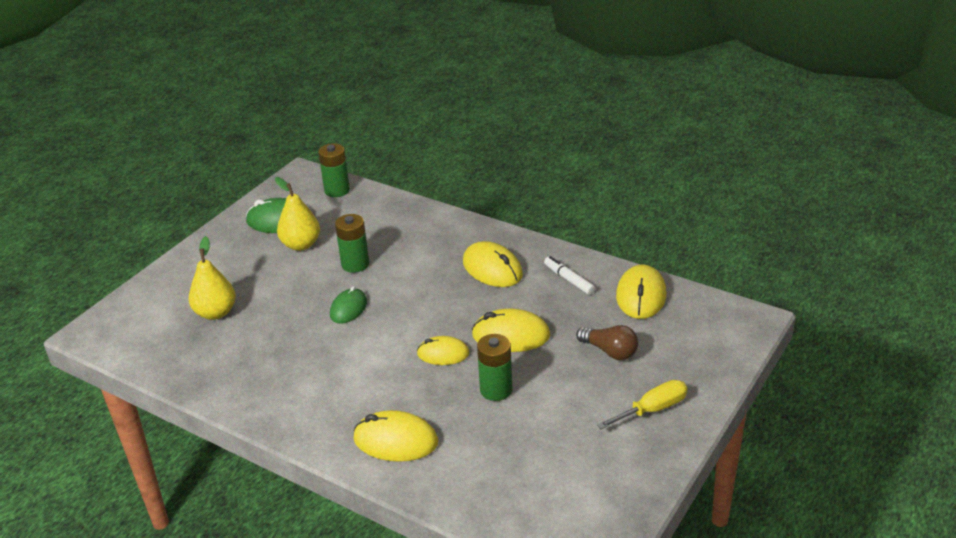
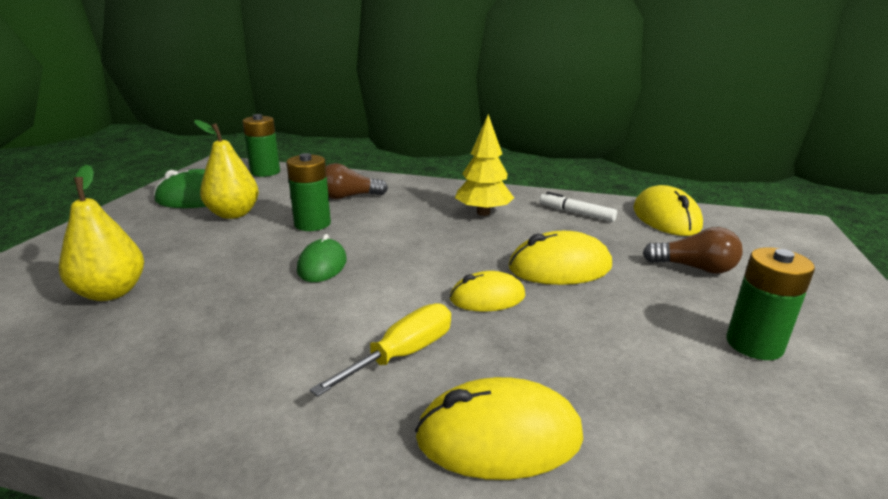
camera: 20 degrees left, 10 degrees down
(394, 234) = (348, 197): none -> brown light bulb
(492, 269) = (483, 213): yellow mouse -> yellow tree
(496, 390) = (598, 330): green battery -> green battery (754, 344)
(652, 409) = (825, 322): yellow screwdriver -> yellow screwdriver (403, 354)

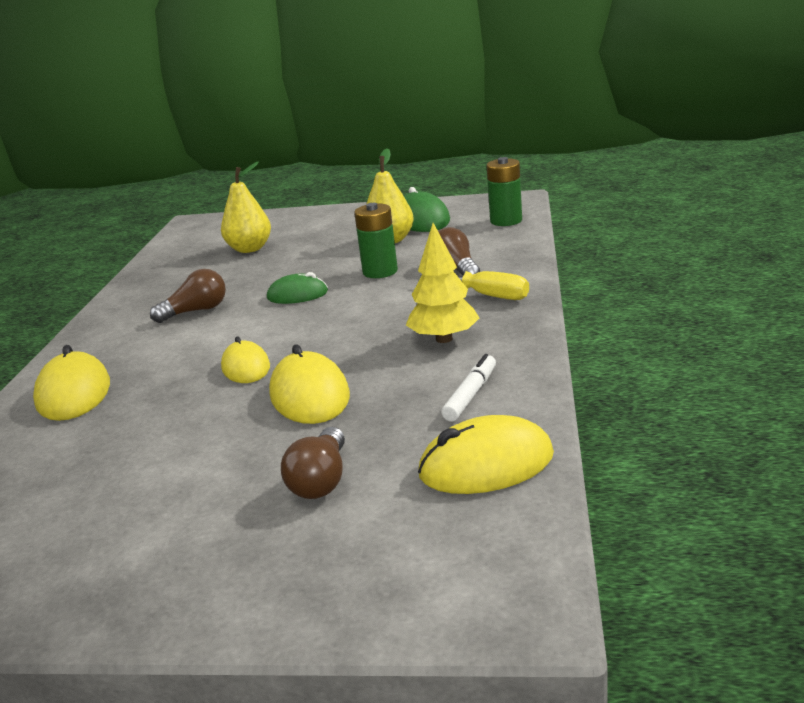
camera: 85 degrees right, 0 degrees up
(295, 333) = (196, 311): none -> brown light bulb
(403, 354) = (166, 349): yellow screwdriver -> yellow screwdriver (487, 295)
(754, 344) = (155, 506): green battery -> none

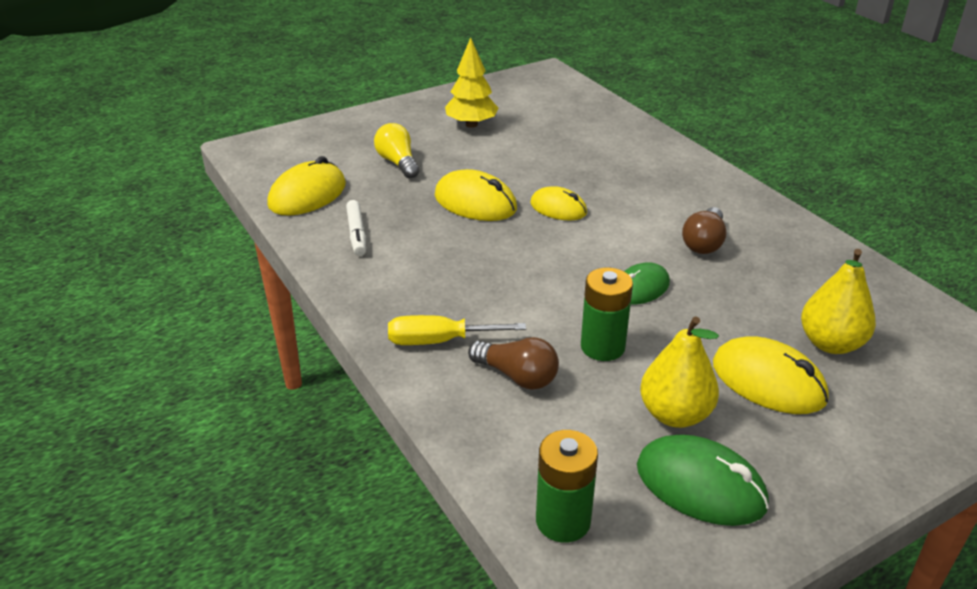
camera: 140 degrees right, 10 degrees up
(74, 393) = (648, 160): yellow mouse -> yellow mouse (768, 381)
(321, 480) = (398, 163): brown light bulb -> yellow light bulb
(444, 339) = (427, 275): yellow tree -> yellow tree (471, 124)

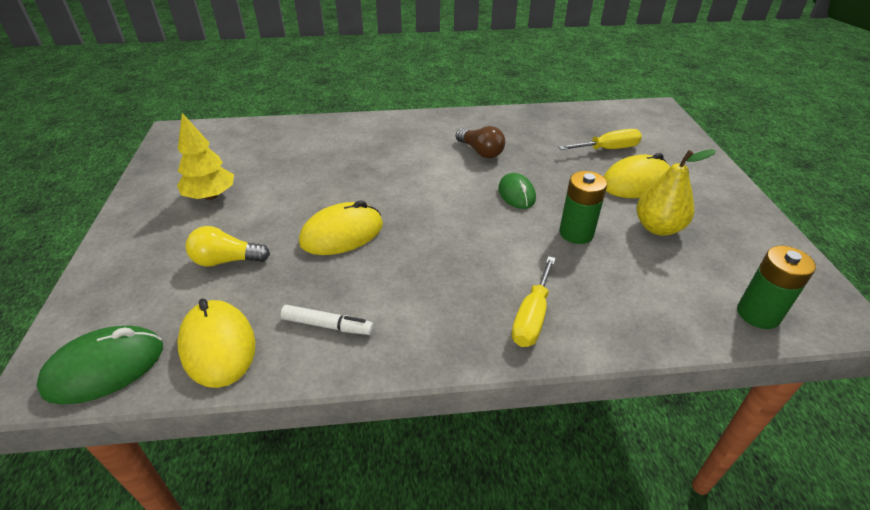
camera: 65 degrees left, 5 degrees up
(517, 376) = (595, 286): brown light bulb -> none
(558, 208) = (389, 195): yellow mouse -> none
(700, 486) = (727, 242): green mouse -> green mouse (105, 368)
(831, 343) = (608, 149): yellow pear -> yellow screwdriver

